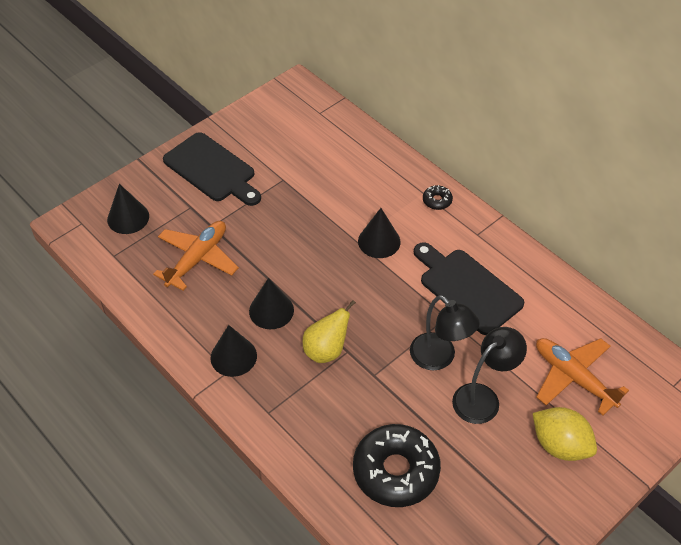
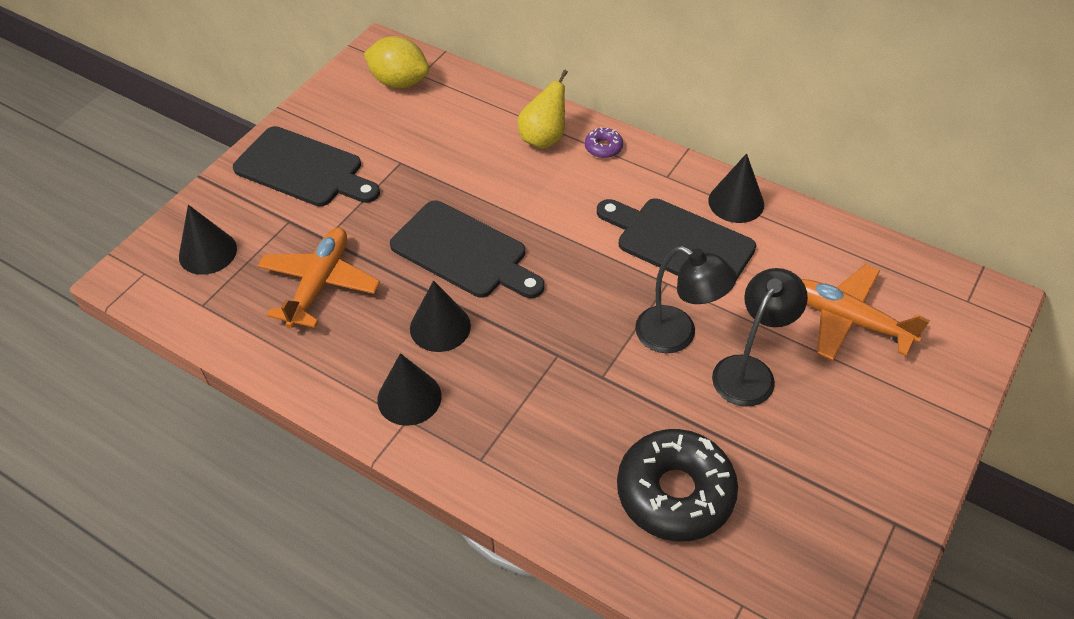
camera: 15 degrees left, 0 degrees up
(306, 259) = (463, 252): none -> black cutting board
(326, 350) = (530, 360): yellow pear -> yellow pear (543, 138)
(379, 241) = (549, 210): black cone -> black cone (736, 202)
(437, 201) = (603, 147): black donut -> purple donut
(560, 445) = (865, 406): yellow lemon -> yellow lemon (399, 82)

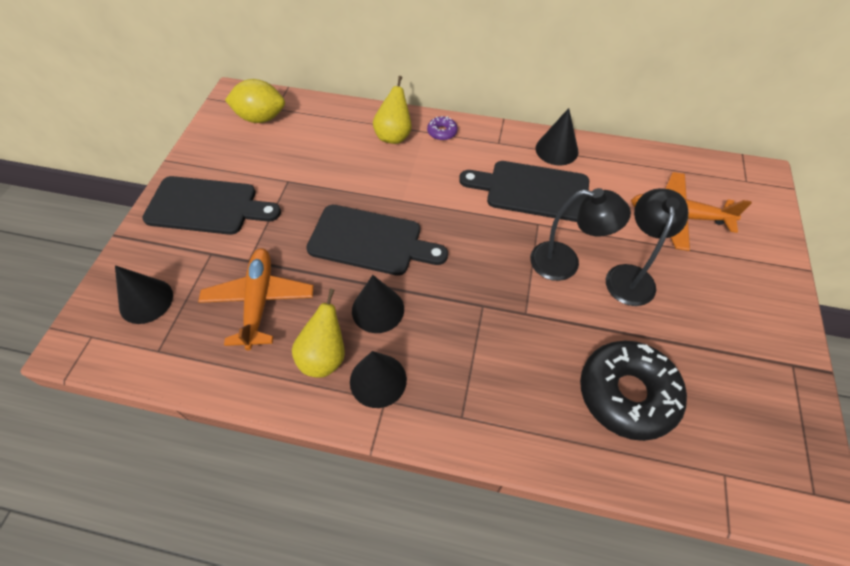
camera: 20 degrees left, 5 degrees up
(364, 358) = (324, 356): none -> yellow pear

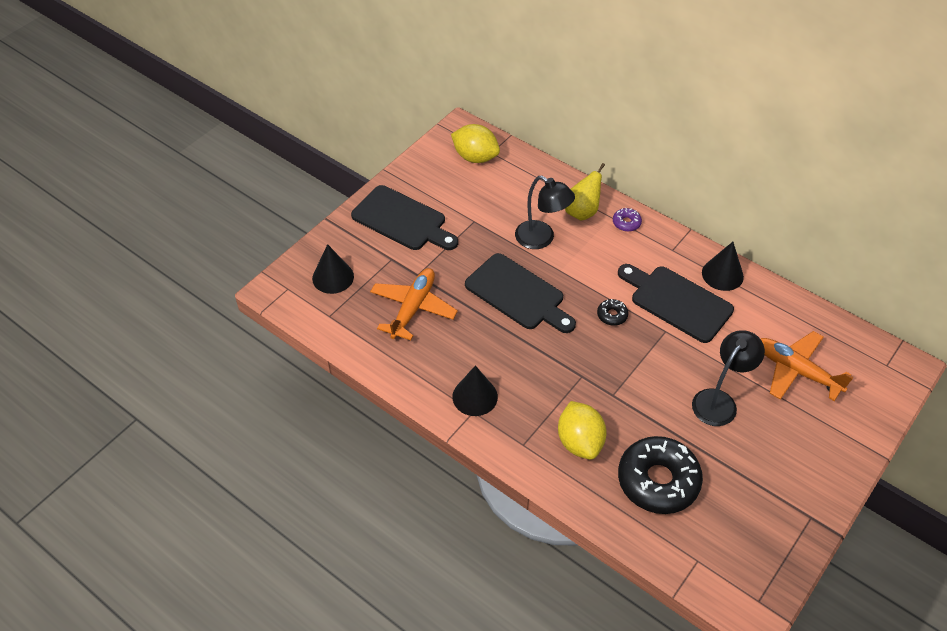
camera: 25 degrees right, 5 degrees down
(324, 356) = (444, 365): yellow pear -> none
(378, 309) = (498, 348): black cone -> none
(478, 227) = (612, 315): none -> black donut
(521, 384) = (580, 442): none -> yellow lemon
(565, 263) = (669, 370): black lamp -> black lamp (541, 239)

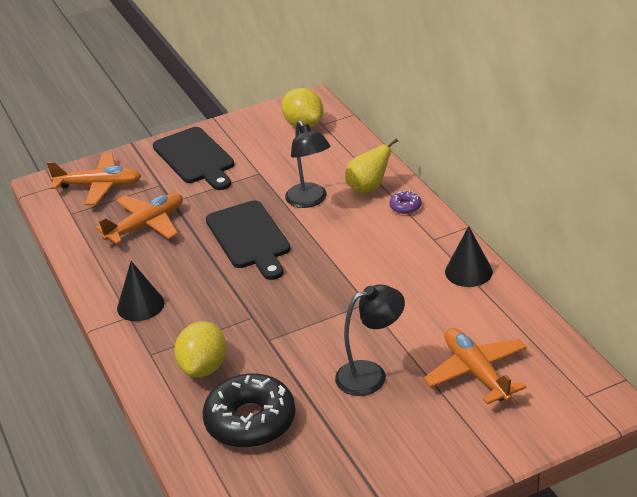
camera: 30 degrees right, 15 degrees down
(333, 277) = (99, 186): black cone -> orange plane
(612, 315) = (324, 276): black donut -> none
(677, 302) = (400, 282): black cutting board -> none

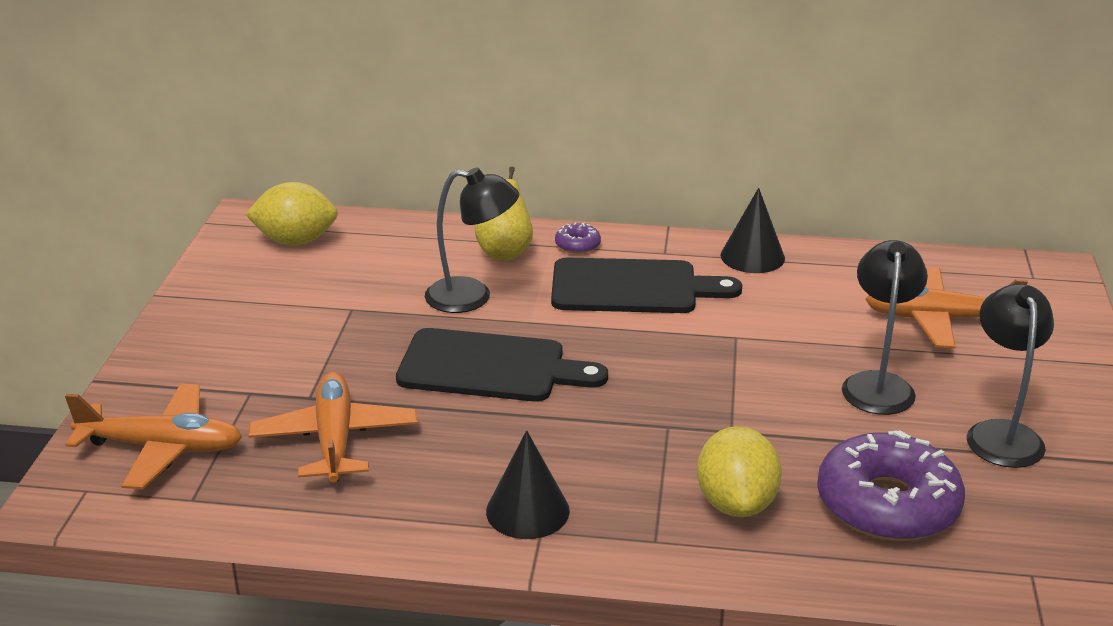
camera: 60 degrees left, 5 degrees down
(99, 186) = (162, 448): orange plane -> orange plane turned 60 degrees clockwise
(195, 158) = (232, 342): black cutting board -> black cutting board (632, 287)
(204, 367) = (736, 503): yellow lemon -> yellow lemon turned 45 degrees clockwise
(250, 421) = (887, 504): black donut -> purple donut
(365, 442) = (1001, 434): none -> black lamp

